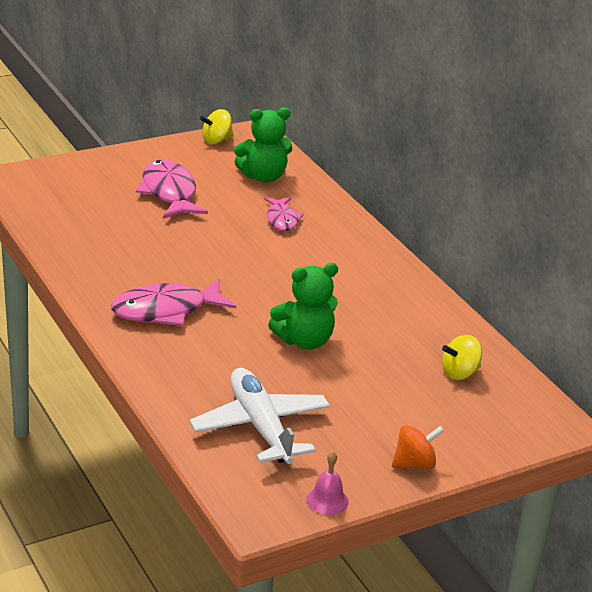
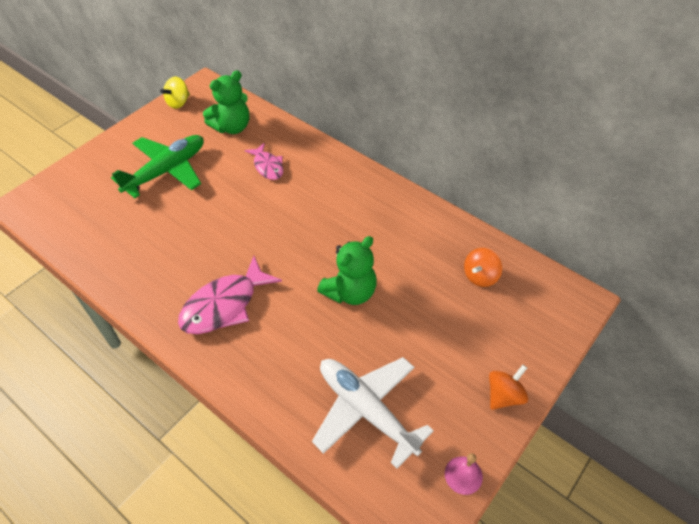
camera: 20 degrees left, 20 degrees up
(169, 193) = (167, 171): pink fish -> green plane
(459, 373) = (480, 276): yellow spinning top -> orange spinning top

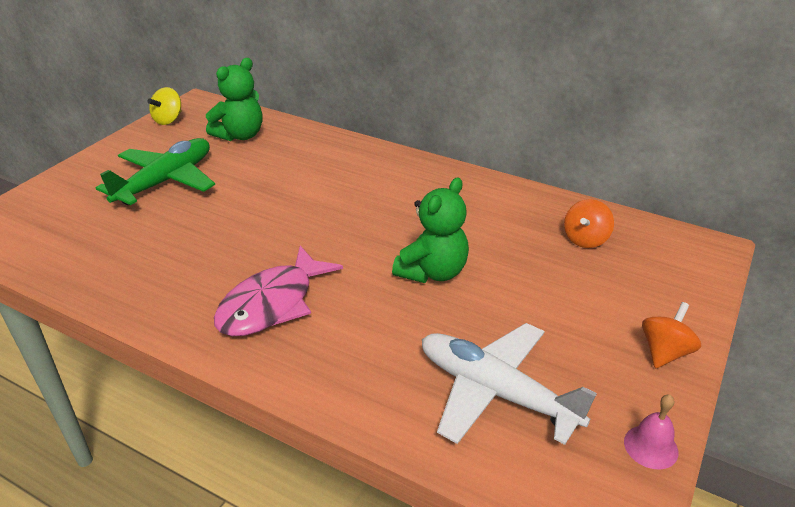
camera: 10 degrees left, 15 degrees down
(267, 166) = (293, 166): pink fish -> none

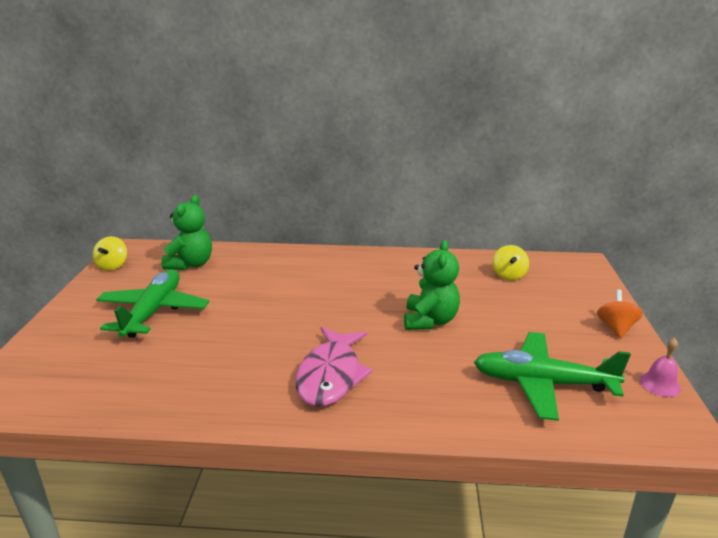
camera: 25 degrees left, 10 degrees down
(495, 392) = (542, 383): white plane -> green plane
(585, 239) = (508, 275): orange spinning top -> yellow spinning top

